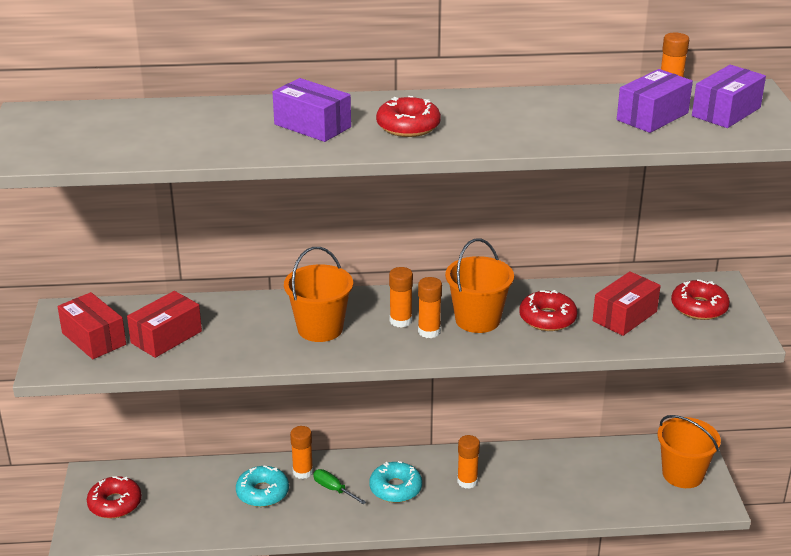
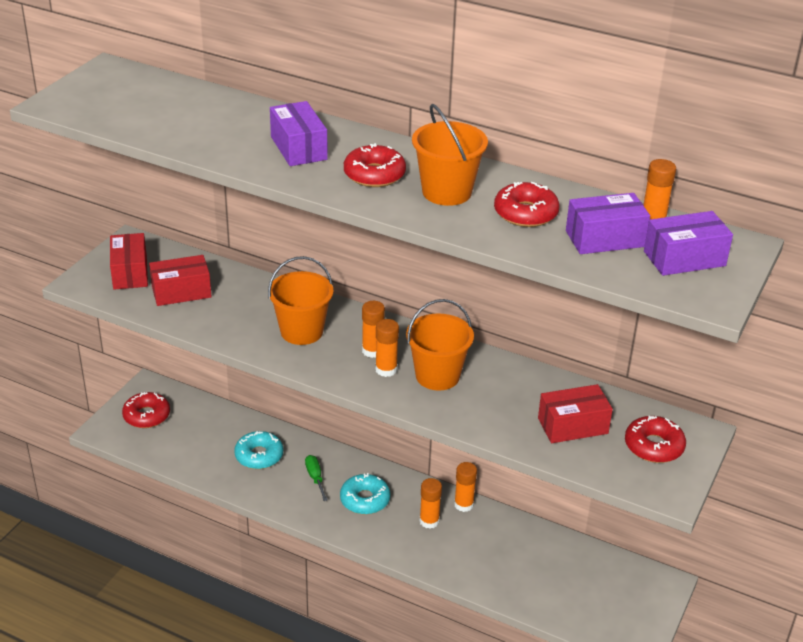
camera: 30 degrees right, 5 degrees up
(303, 472) = (304, 452): orange glue stick -> orange glue stick (463, 504)
(547, 318) = (500, 399): red donut -> red donut (525, 213)
(682, 474) = (630, 604): orange bucket -> orange bucket (446, 192)

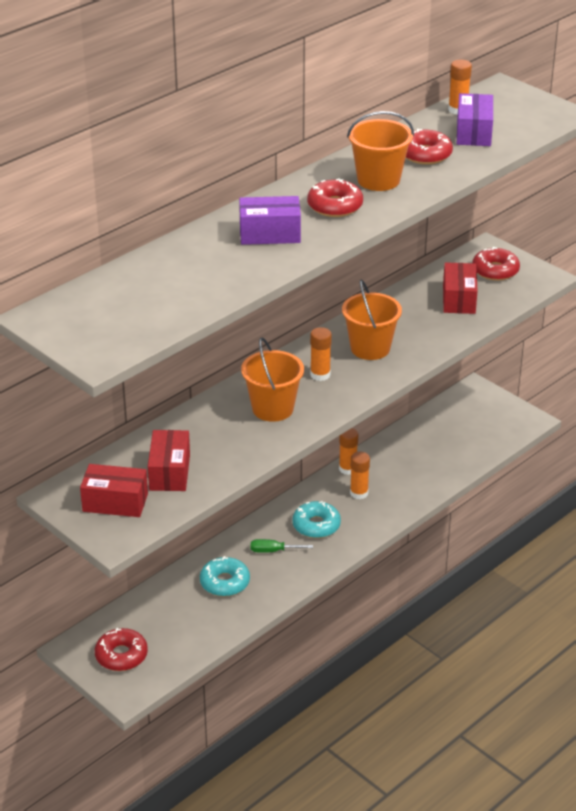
camera: 70 degrees left, 0 degrees up
(386, 369) = (350, 372): orange glue stick -> none
(684, 258) = (511, 110): purple box -> none

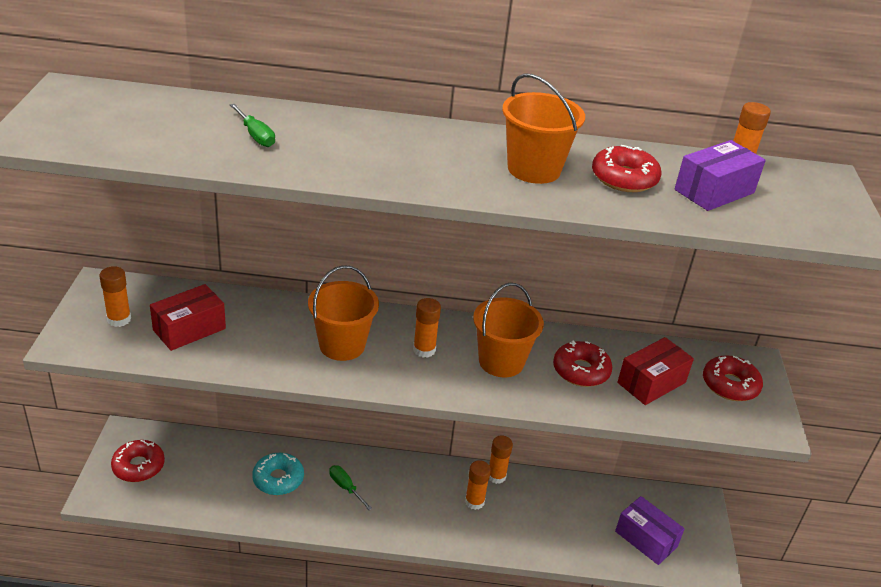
camera: 45 degrees right, 0 degrees up
(115, 502) = (119, 319): red box -> orange glue stick
(211, 264) = (255, 135): none -> green screwdriver
(270, 234) = (349, 146): purple box -> purple box (646, 539)
(316, 525) = (404, 497): turquoise donut -> none
(335, 206) = (449, 163): red donut -> red donut (581, 371)

